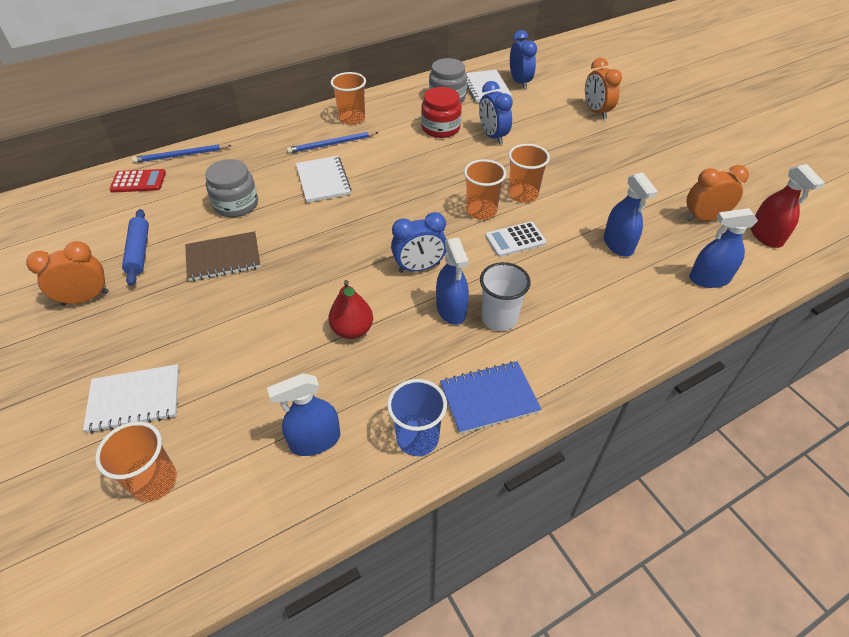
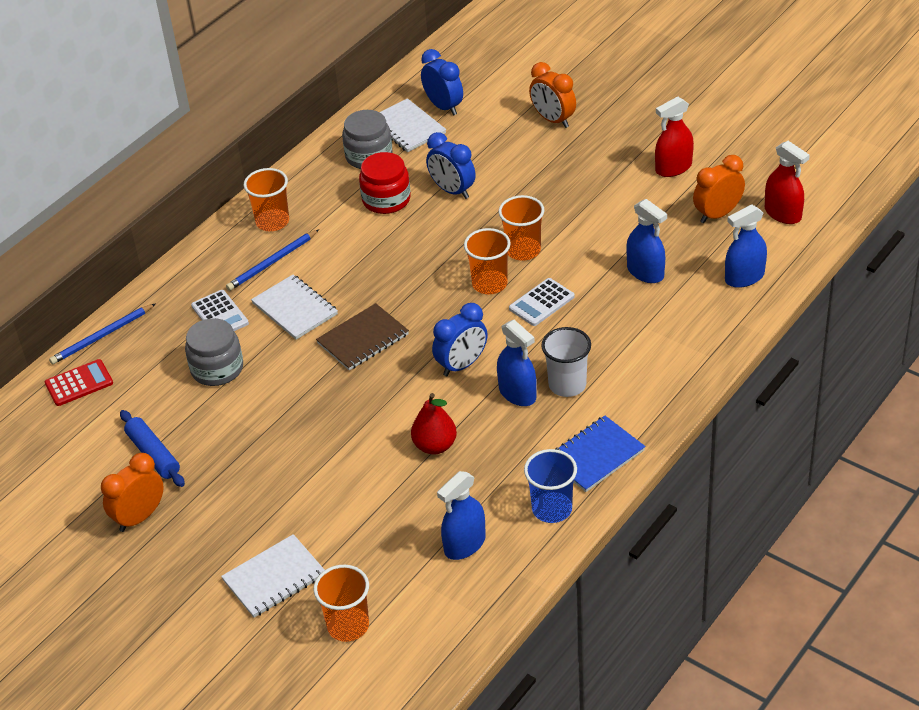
camera: 20 degrees left, 5 degrees down
(223, 258) = (251, 428): brown notebook -> brown notebook (363, 339)
(269, 167) = (220, 315): none -> white calculator
(679, 171) = (673, 168): none -> red spray bottle

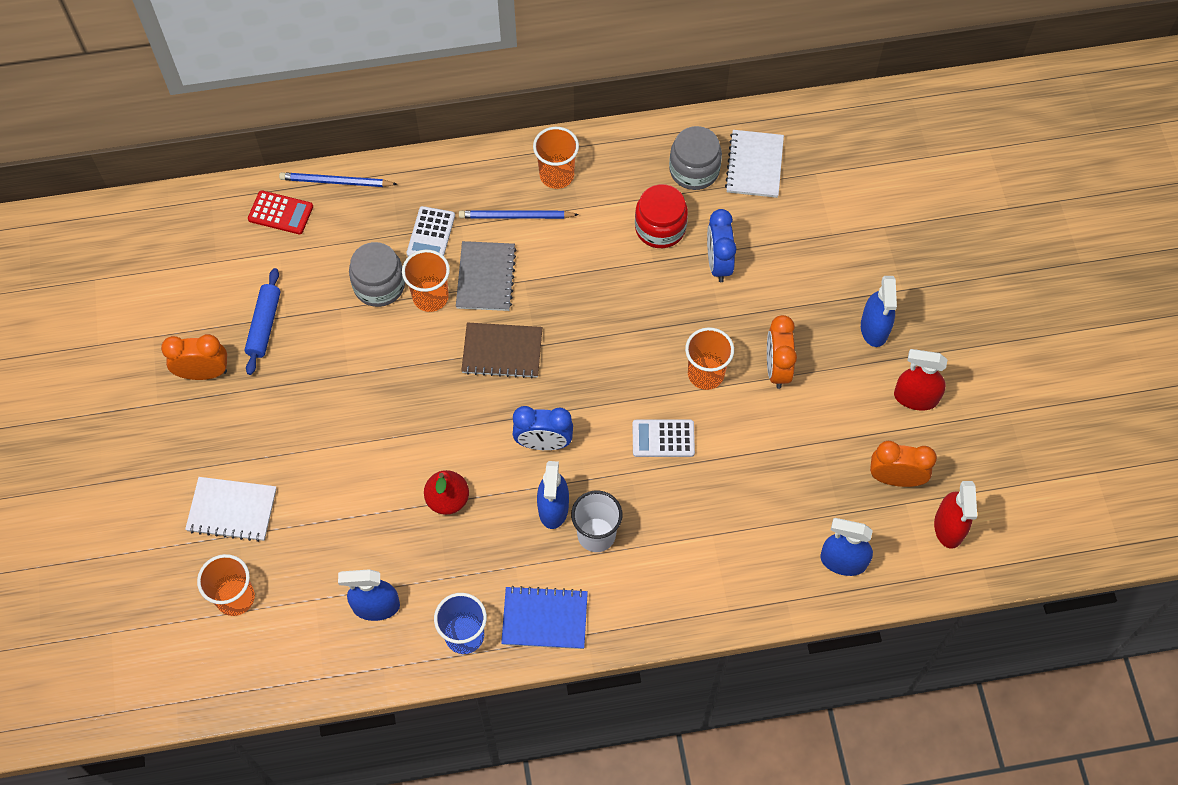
camera: 40 degrees right, 20 degrees up
(294, 309) = (485, 277): white notebook -> grey notebook
(444, 107) = (806, 167): blue clock -> none
(489, 284) = (646, 384): orange cup -> orange cup (430, 297)
(553, 120) = (876, 259): orange clock -> orange clock (777, 368)
(645, 272) = (773, 483): blue spray bottle -> blue spray bottle (874, 328)

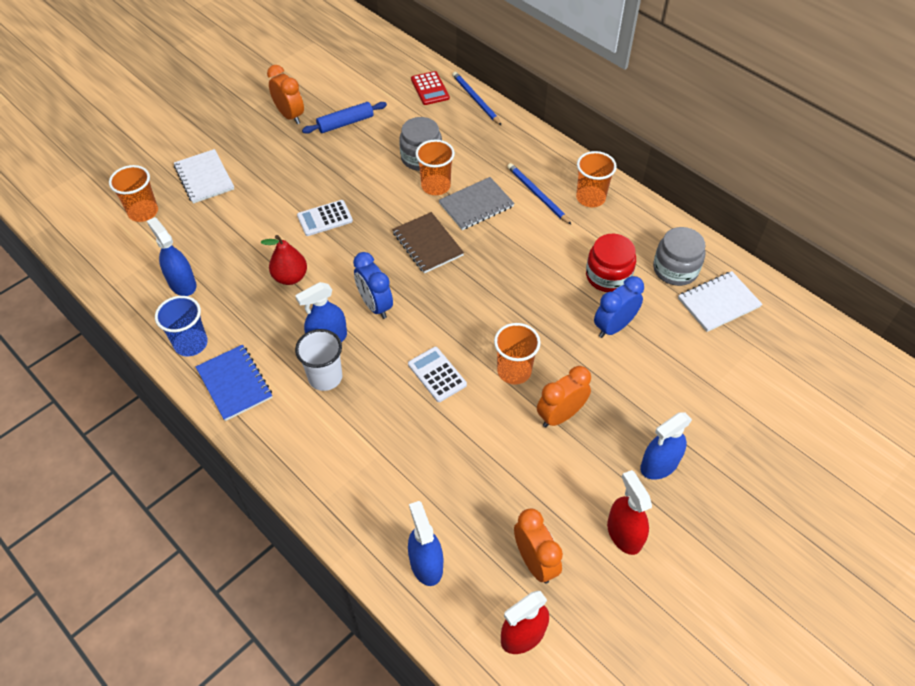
camera: 55 degrees right, 10 degrees down
(431, 235) = (481, 161): white calculator -> white calculator (325, 218)

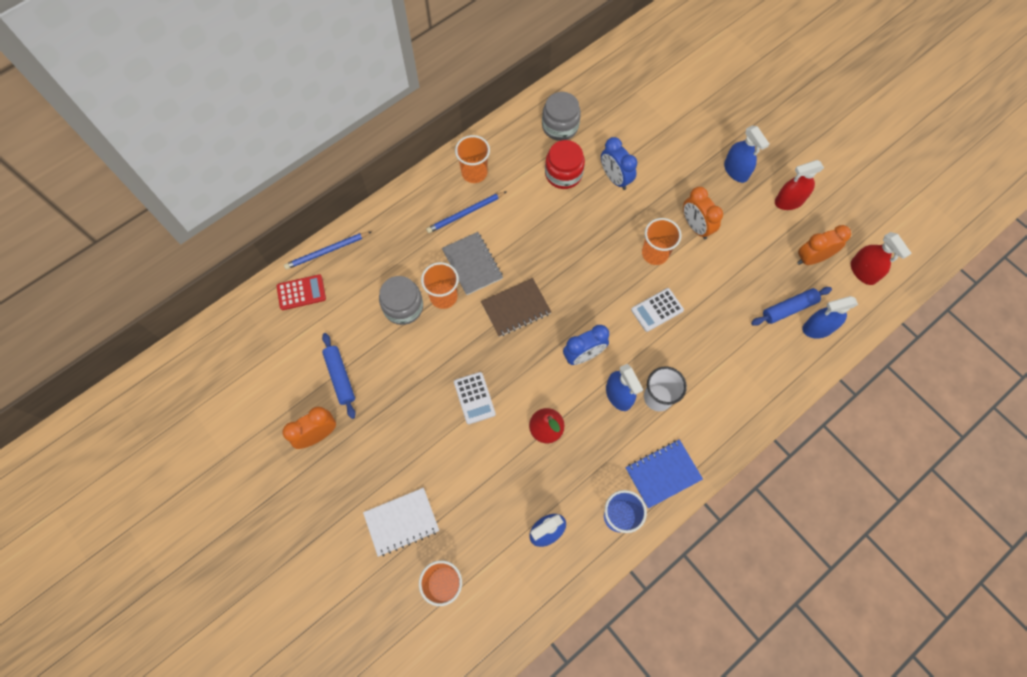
camera: 85 degrees left, 15 degrees up
(452, 527) = (789, 308): none -> blue rolling pin
(718, 303) = (595, 105): white notebook -> none

